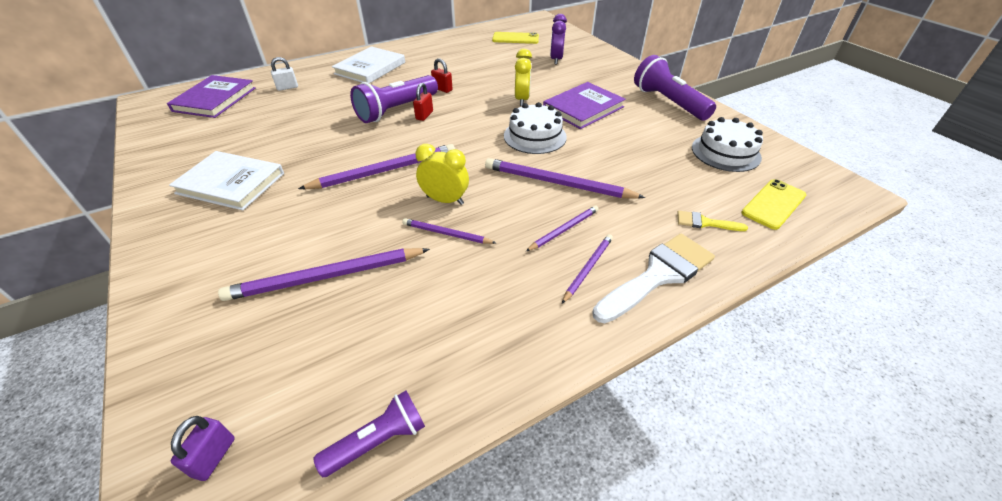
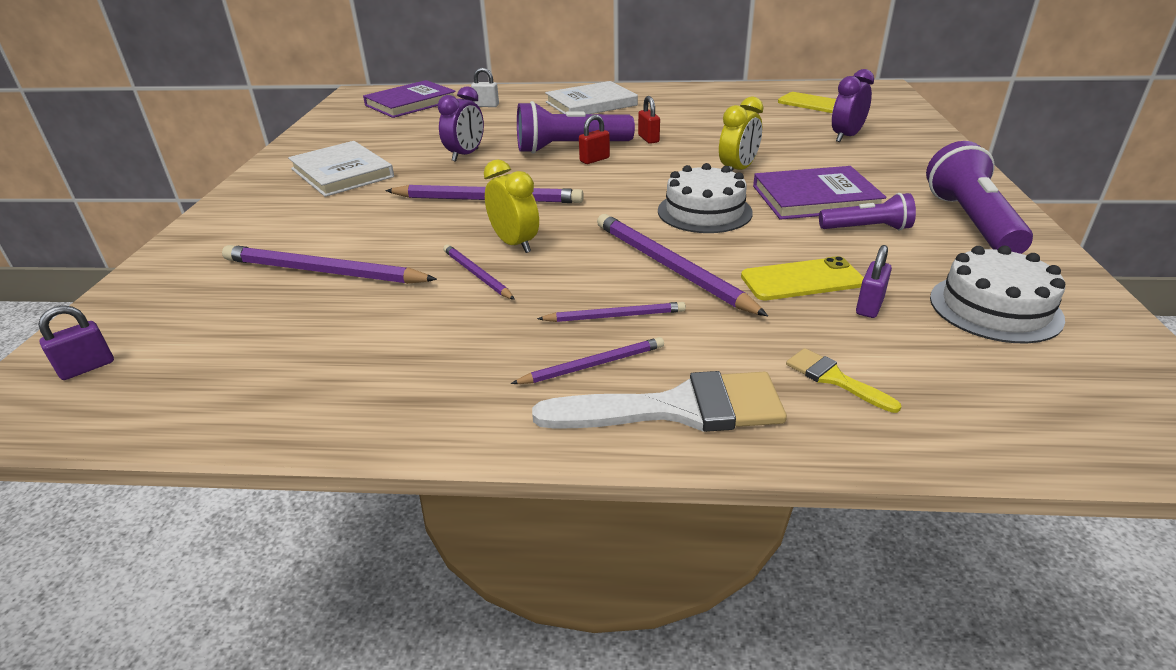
camera: 35 degrees right, 10 degrees down
(322, 137) = (465, 155): none -> purple clock
(378, 440) = (200, 418): purple flashlight -> purple flashlight (867, 228)
(677, 172) = (869, 306): none -> purple padlock
(773, 204) = (998, 399): yellow phone -> yellow phone (802, 280)

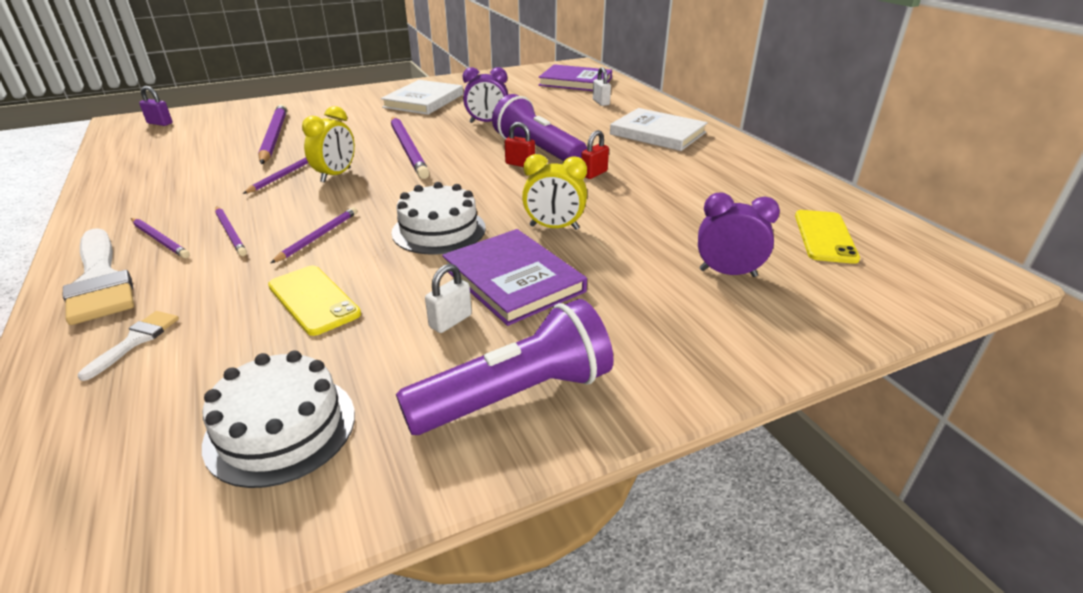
camera: 60 degrees right, 0 degrees up
(670, 267) = (318, 236): purple pencil -> purple pencil, size x0.55
(834, 379) = (136, 340): yellow brush -> white brush
(867, 228) = (450, 321): purple flashlight -> white padlock
(869, 306) = (268, 343): purple padlock -> none

